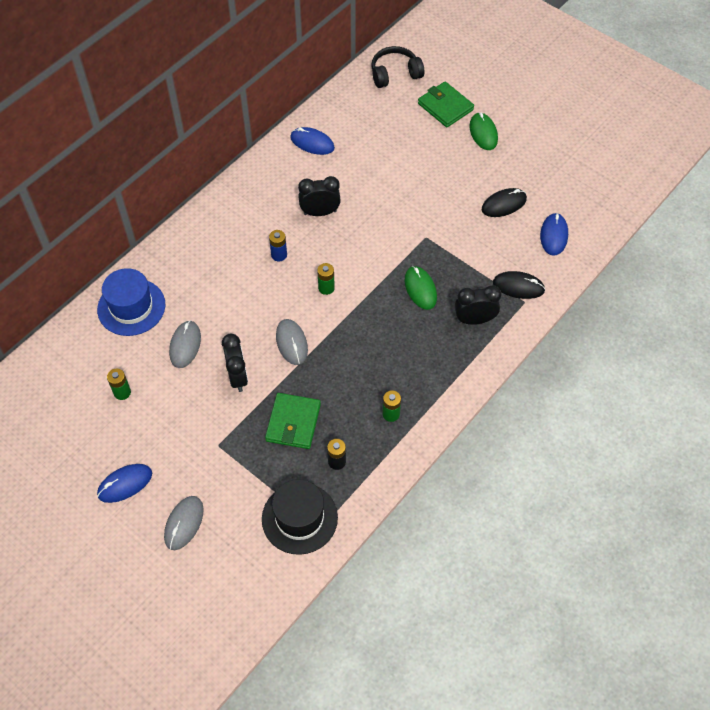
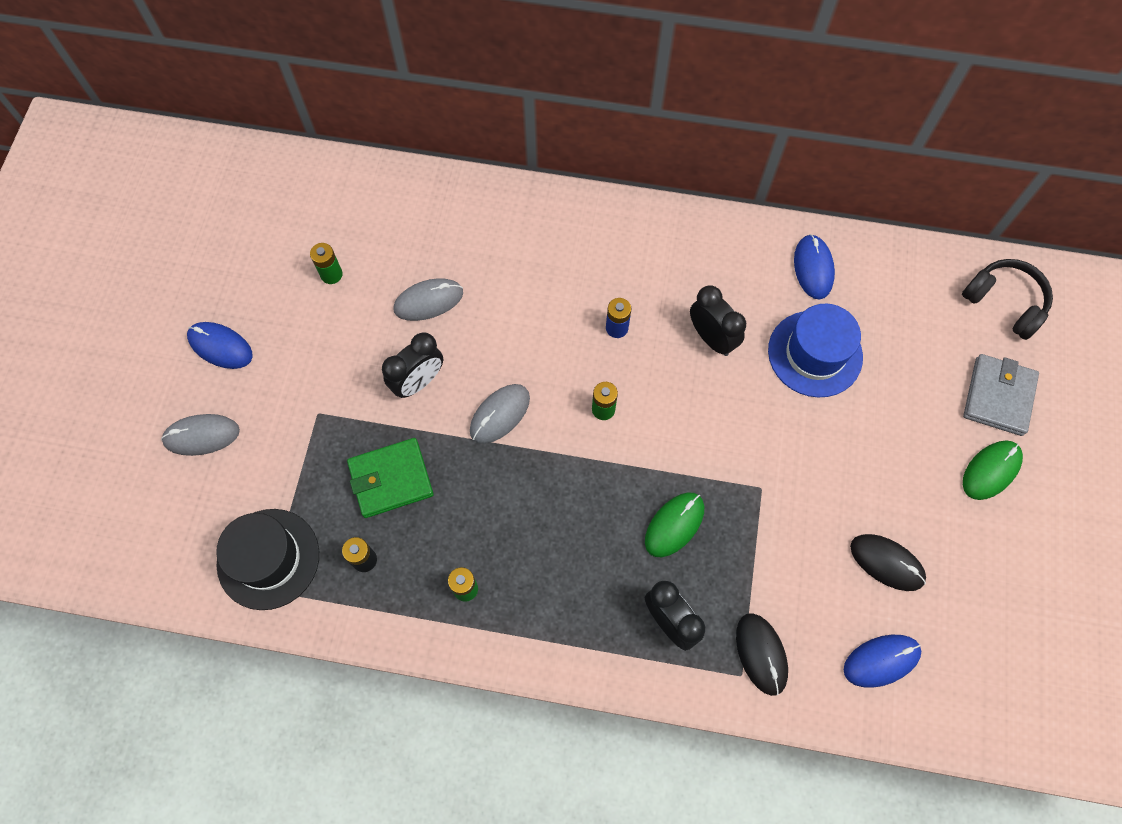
camera: 60 degrees right, 10 degrees up
(131, 307) = (446, 216): blue hat -> blue hat (815, 354)
(445, 107) = (998, 396): green wallet -> grey wallet

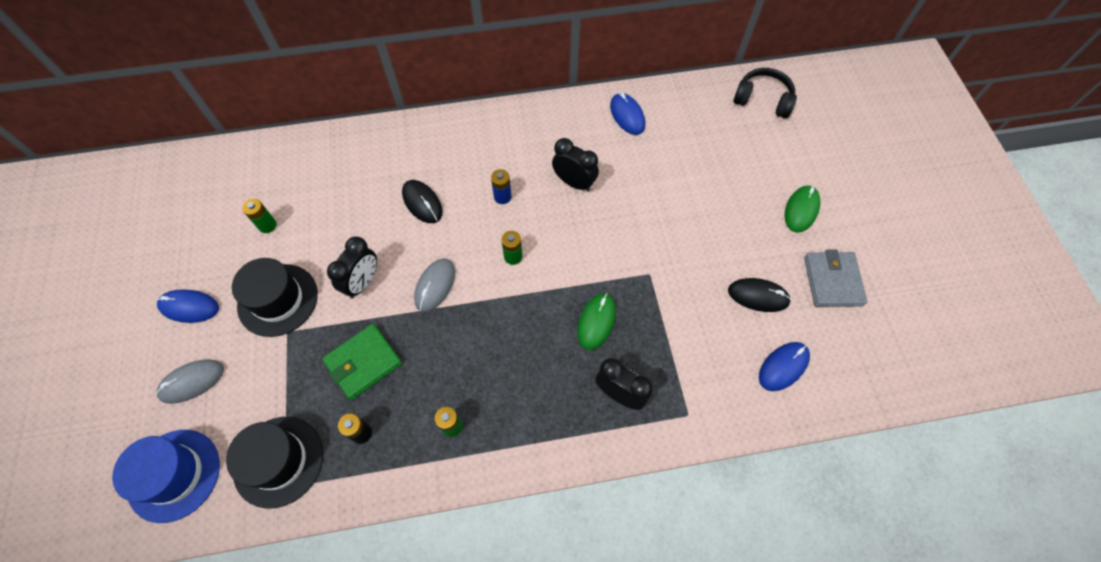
camera: 20 degrees left, 5 degrees down
(318, 371) = (278, 300): none -> black hat
(428, 301) = (352, 221): grey mouse -> none
(761, 654) = (696, 393): black mouse -> black mouse (422, 203)
(815, 354) = (650, 171): blue hat -> blue hat (174, 475)
(998, 396) = (785, 160): grey wallet -> grey wallet (832, 281)

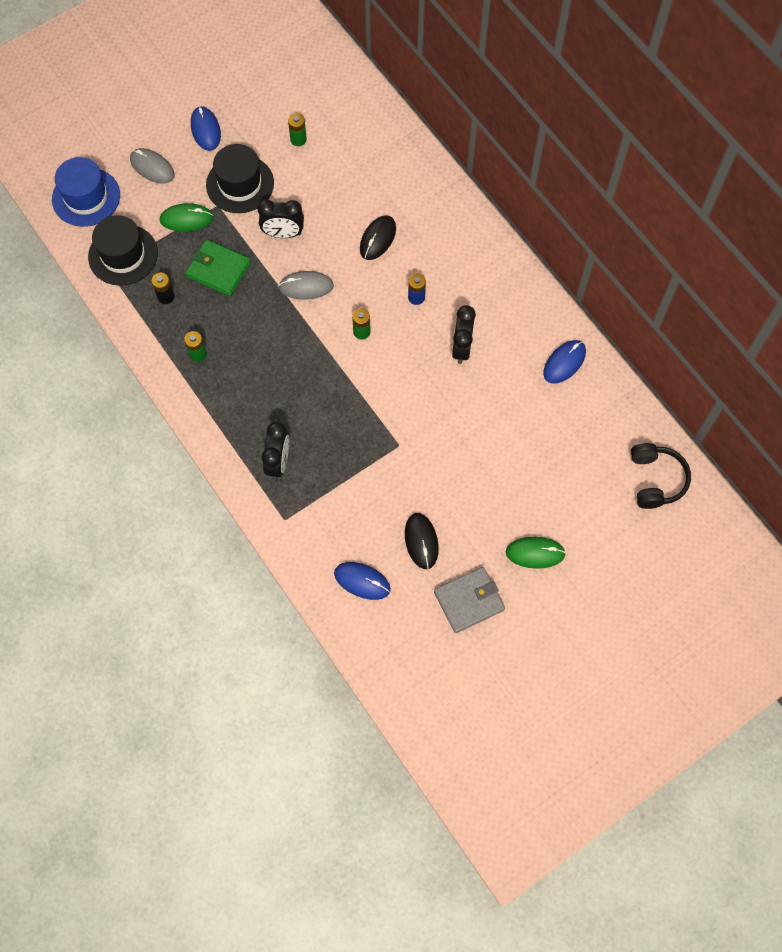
camera: 65 degrees right, 5 degrees up
(596, 322) = (333, 420): green mouse -> green mouse (186, 219)

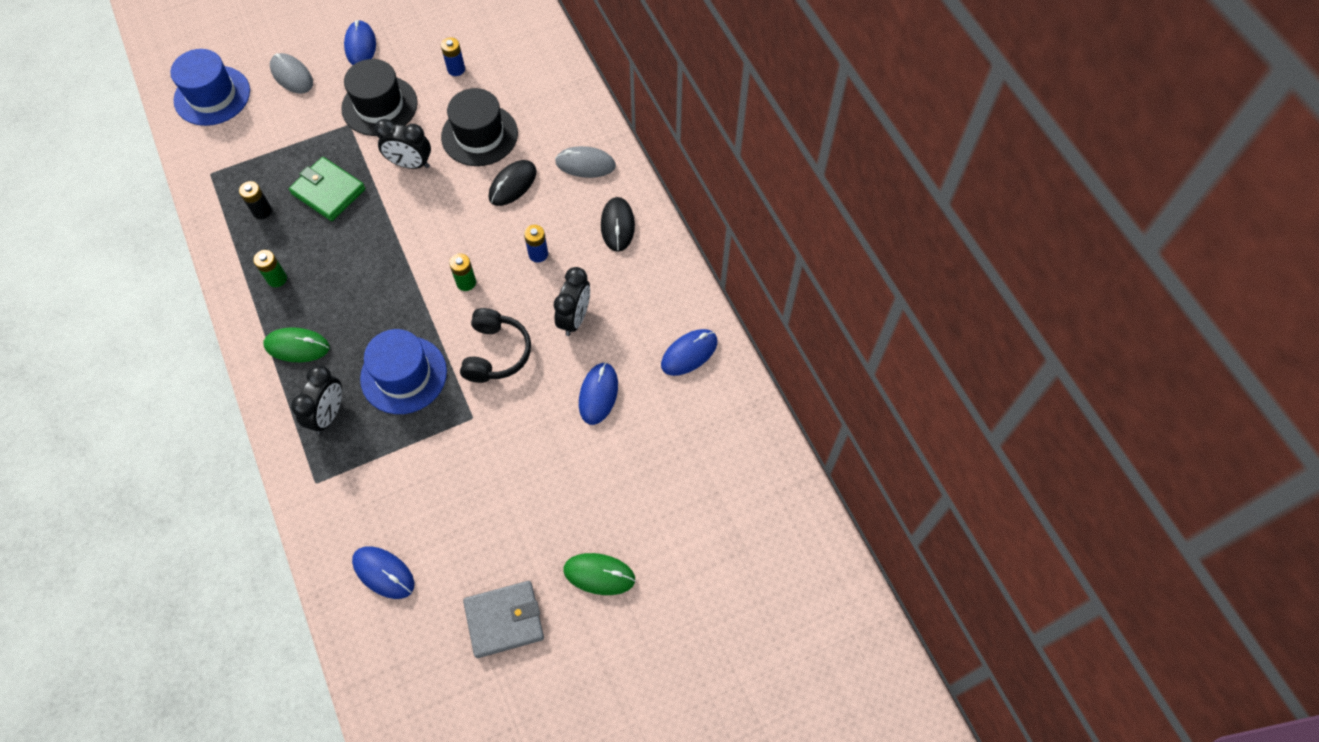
camera: 10 degrees right, 5 degrees down
(123, 255) = (231, 160): black hat -> black hat (479, 135)
(186, 219) = (311, 133): green mouse -> green mouse (297, 346)
(298, 139) = (456, 69): green battery -> blue battery
(306, 286) = (418, 224): grey mouse -> grey mouse (585, 164)
(331, 419) = (403, 375): none -> blue hat
(421, 541) = (467, 536): black mouse -> black mouse (617, 225)
(498, 409) = (598, 394): none -> blue mouse
(655, 479) = (766, 509): black headphones -> black headphones (496, 353)

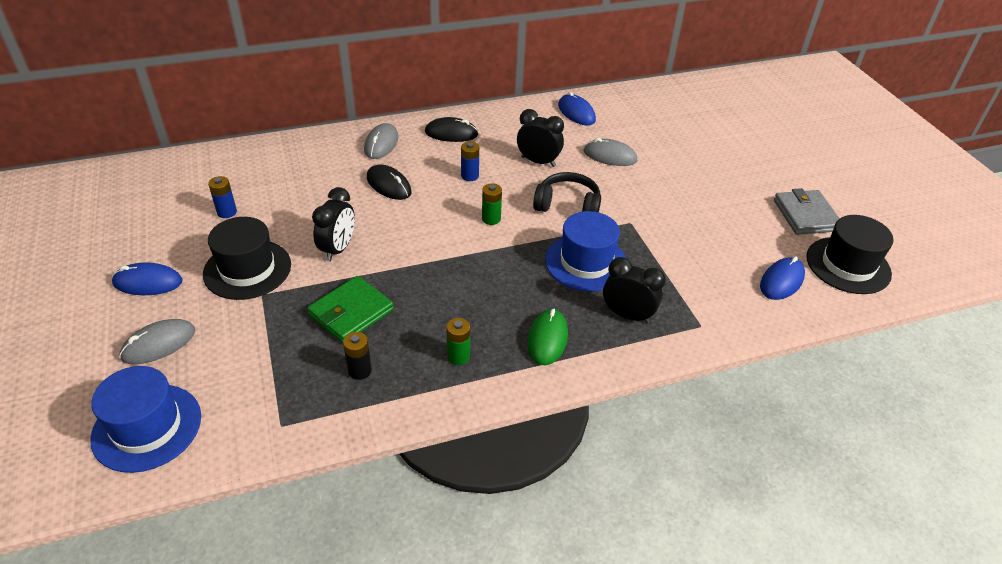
camera: 85 degrees left, 20 degrees down
(479, 135) = (321, 201): black hat -> black hat (848, 265)
(598, 394) = (610, 156): blue mouse -> grey mouse
(599, 574) = (759, 168): green mouse -> none

